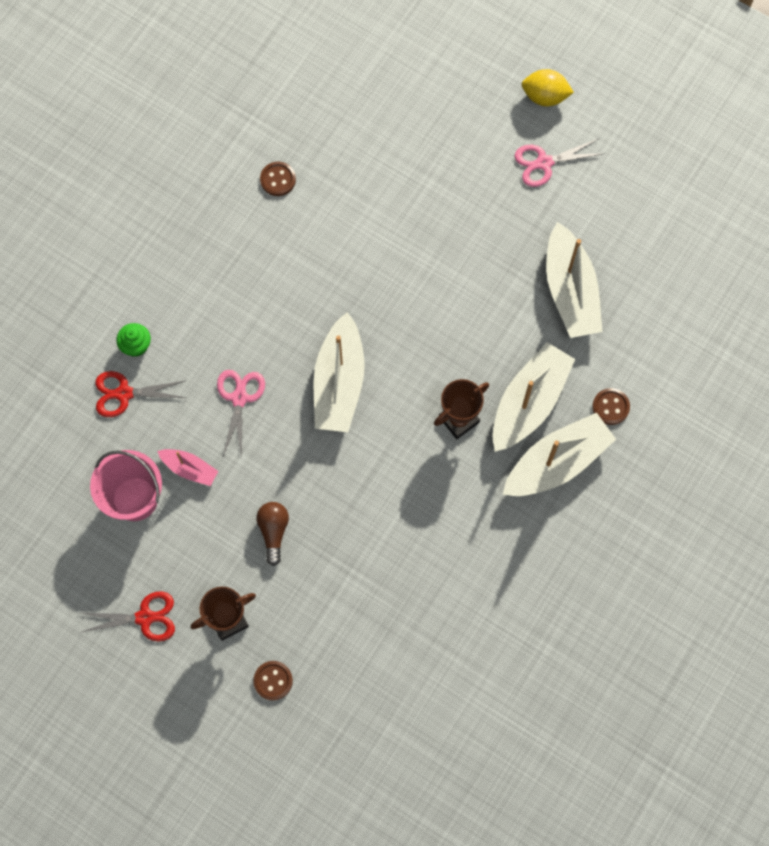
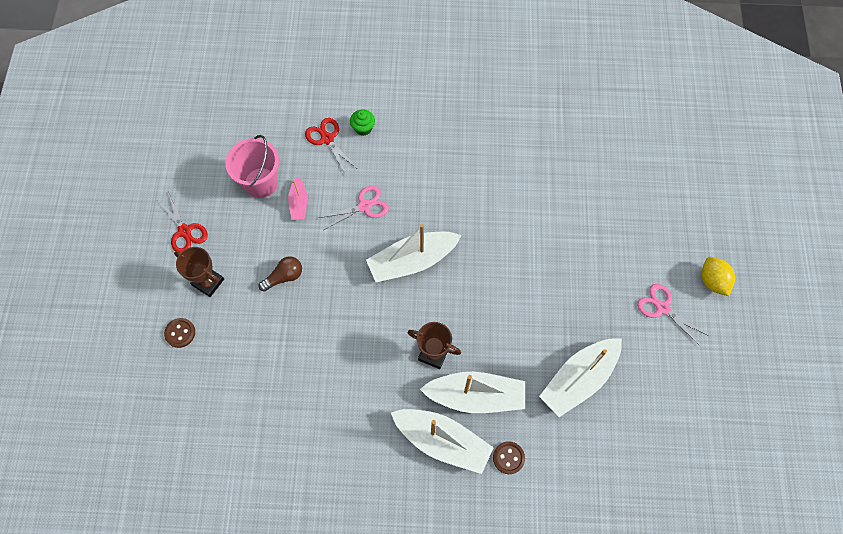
camera: 60 degrees right, 5 degrees down
(278, 179) = (529, 147): brown button -> none

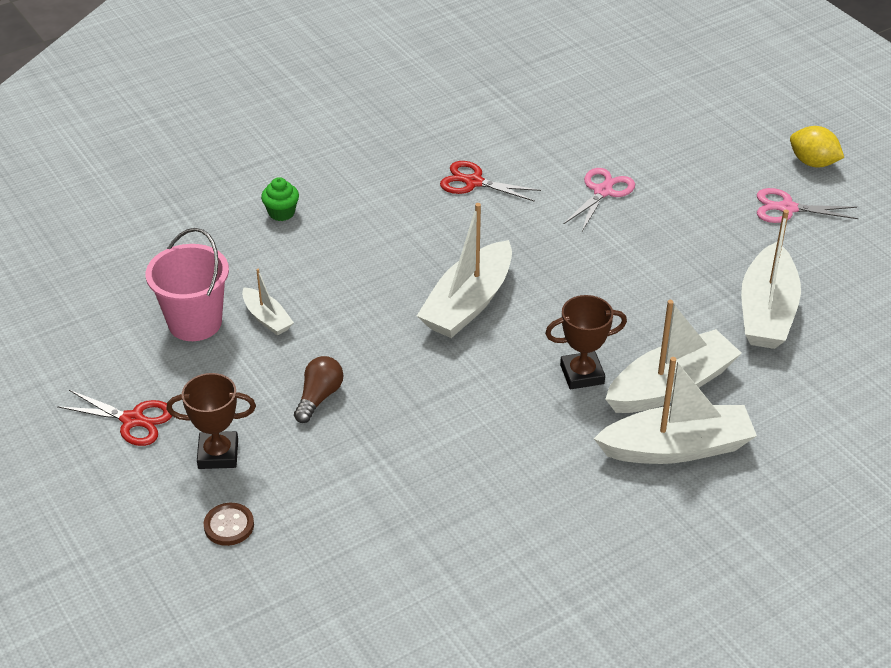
camera: 35 degrees left, 25 degrees down
(299, 203) = (267, 318): pink boat -> white boat
(327, 139) = (243, 242): red scissors -> red scissors (473, 182)
(364, 206) = (356, 282): pink scissors -> pink scissors (603, 191)
(508, 458) = (766, 421): brown button -> none

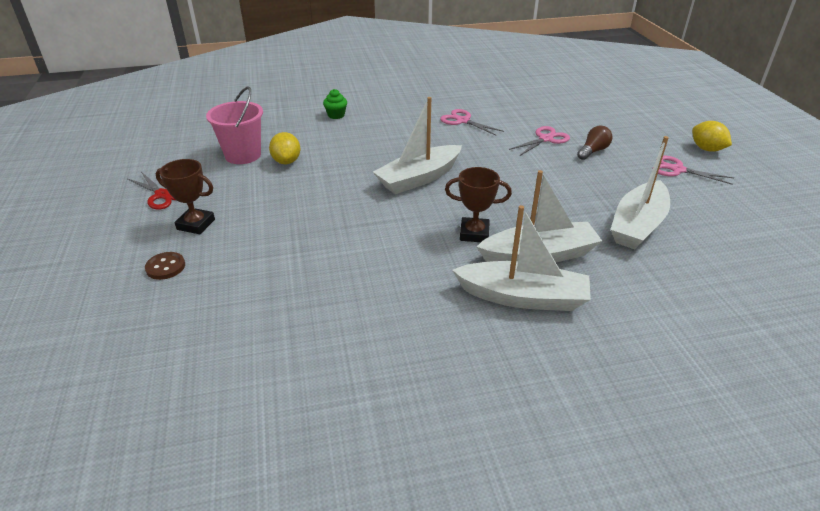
camera: 20 degrees right, 5 degrees down
(267, 318) = (286, 161): white boat -> yellow lemon
(319, 397) = (285, 208): brown light bulb -> brown light bulb (593, 151)
(473, 182) = (462, 121): red scissors -> pink scissors

